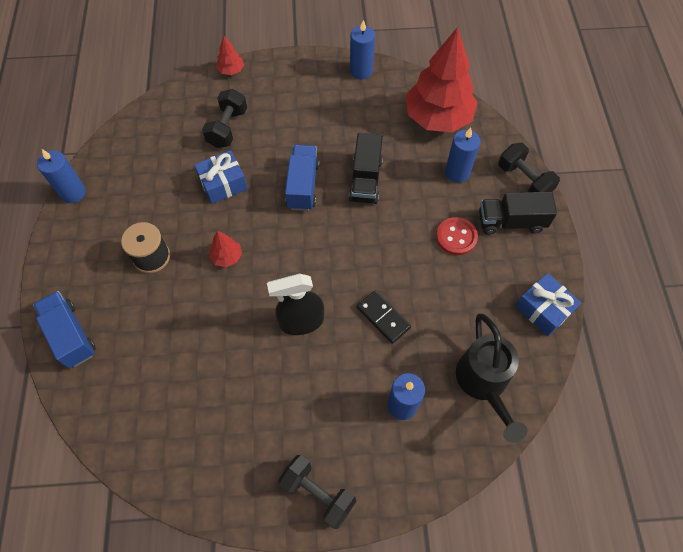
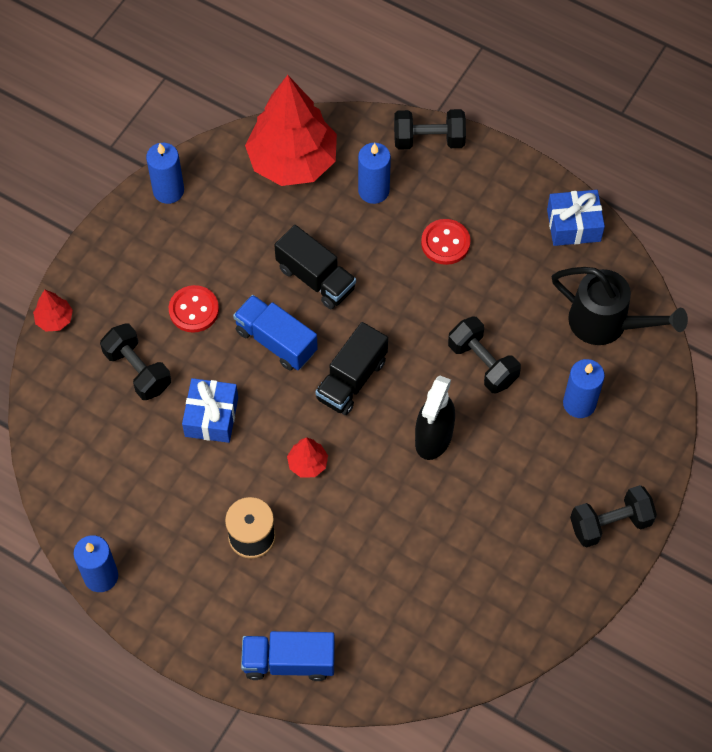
camera: 55 degrees left, 0 degrees up
(290, 131) = (194, 310): none -> red button
(383, 318) = (482, 363): black domino -> black dumbbell
(511, 222) = (465, 185): black truck -> black truck (352, 380)

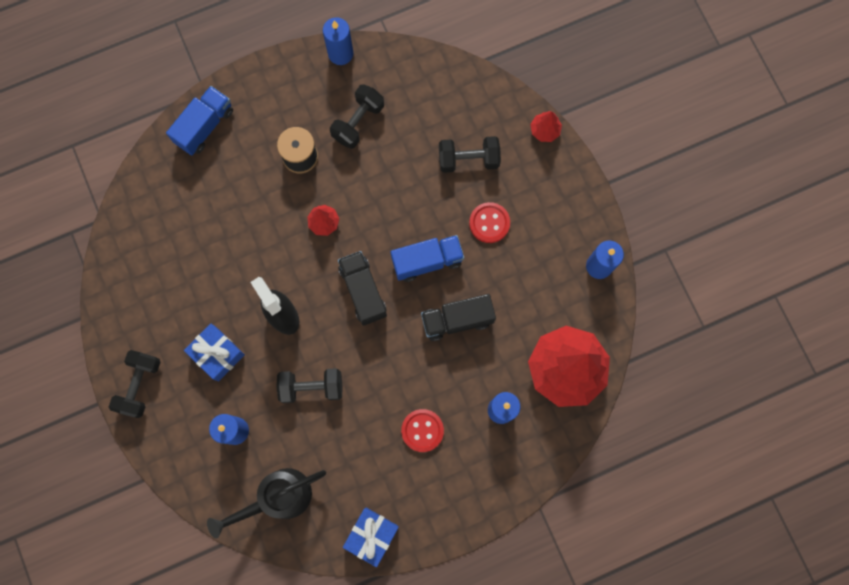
camera: 125 degrees right, 15 degrees up
(211, 417) = (401, 184): blue gift -> blue gift (217, 354)
(429, 140) = (517, 482): black dumbbell -> black dumbbell (358, 122)

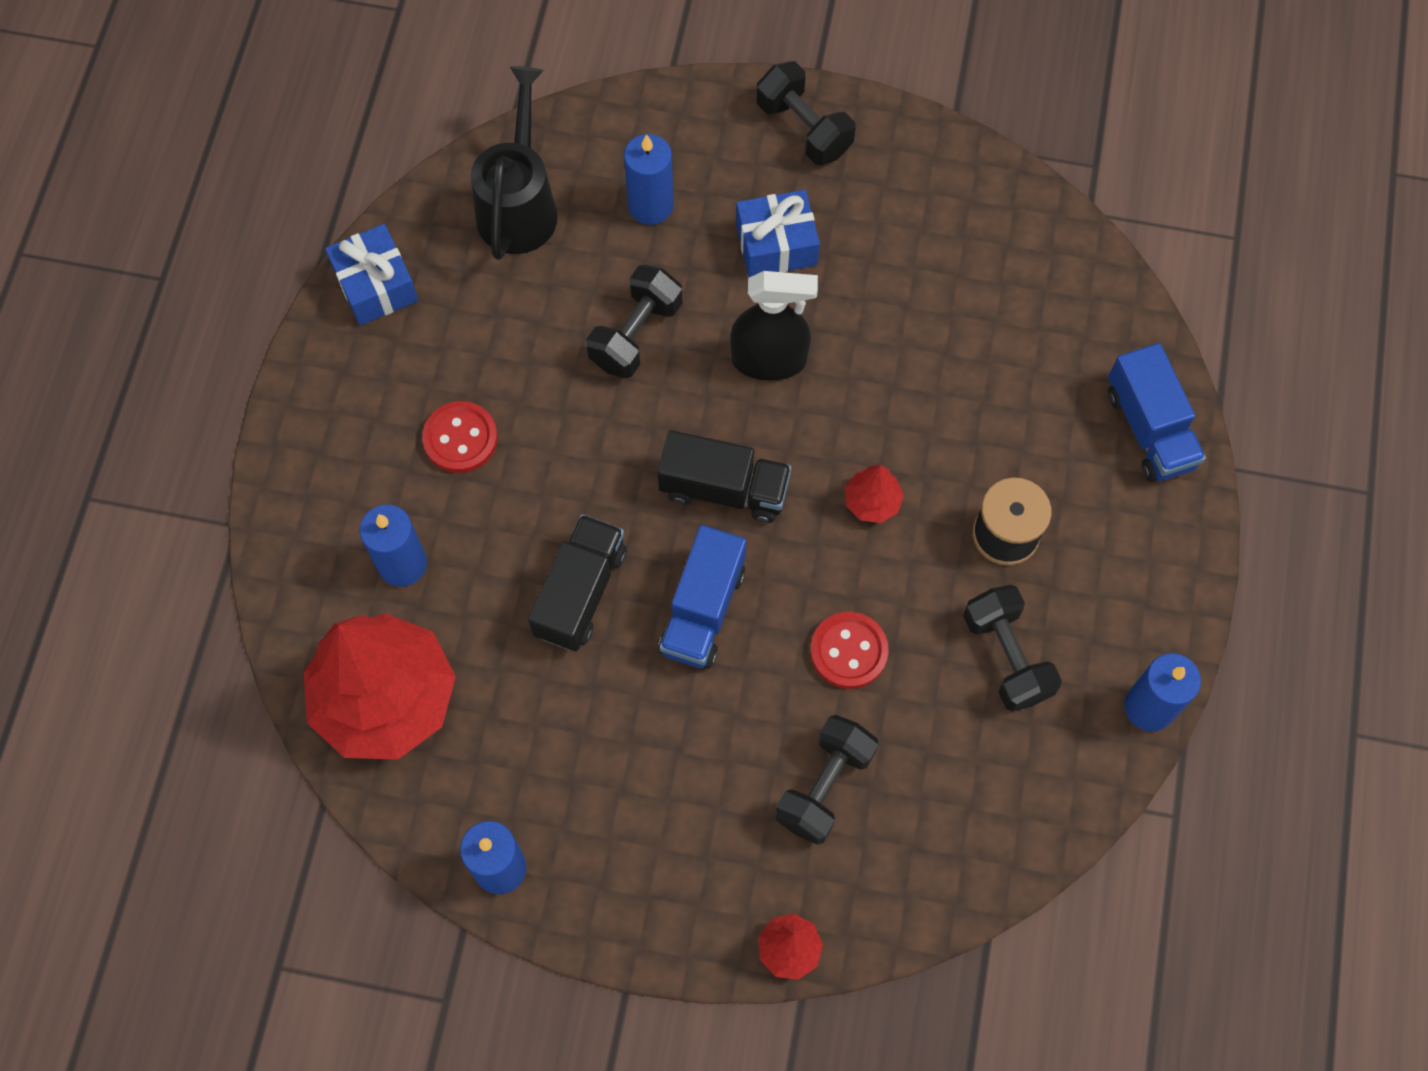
camera: 125 degrees right, 10 degrees down
(489, 223) = (695, 745): red button -> red button (849, 651)

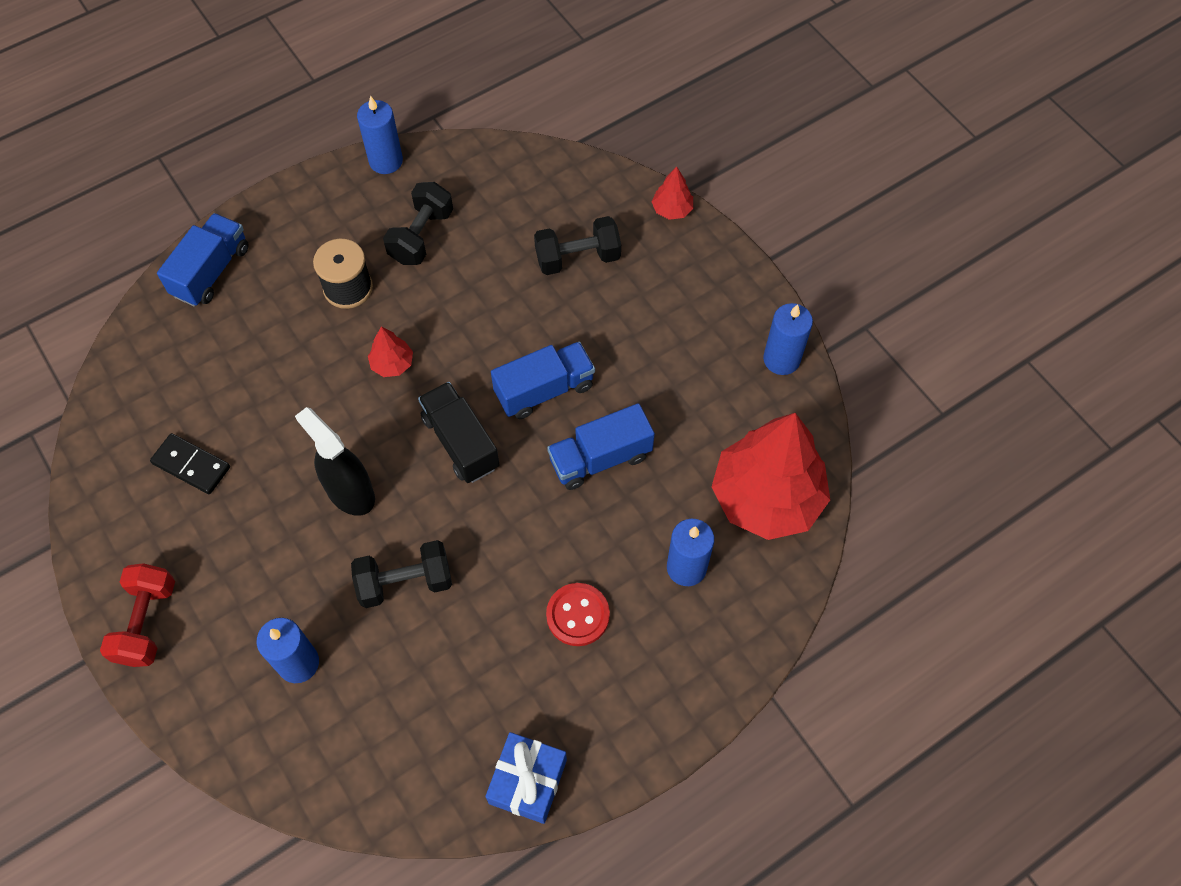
camera: 135 degrees left, 5 degrees down
(519, 205) = (377, 749): black watering can -> none
(580, 592) = (600, 458): black truck -> blue truck
(776, 245) = (259, 559): blue gift -> none
(804, 128) = (146, 622): black dumbbell -> red dumbbell
(849, 651) = (493, 305): red button -> none
(928, 259) = (191, 465): none -> black domino

